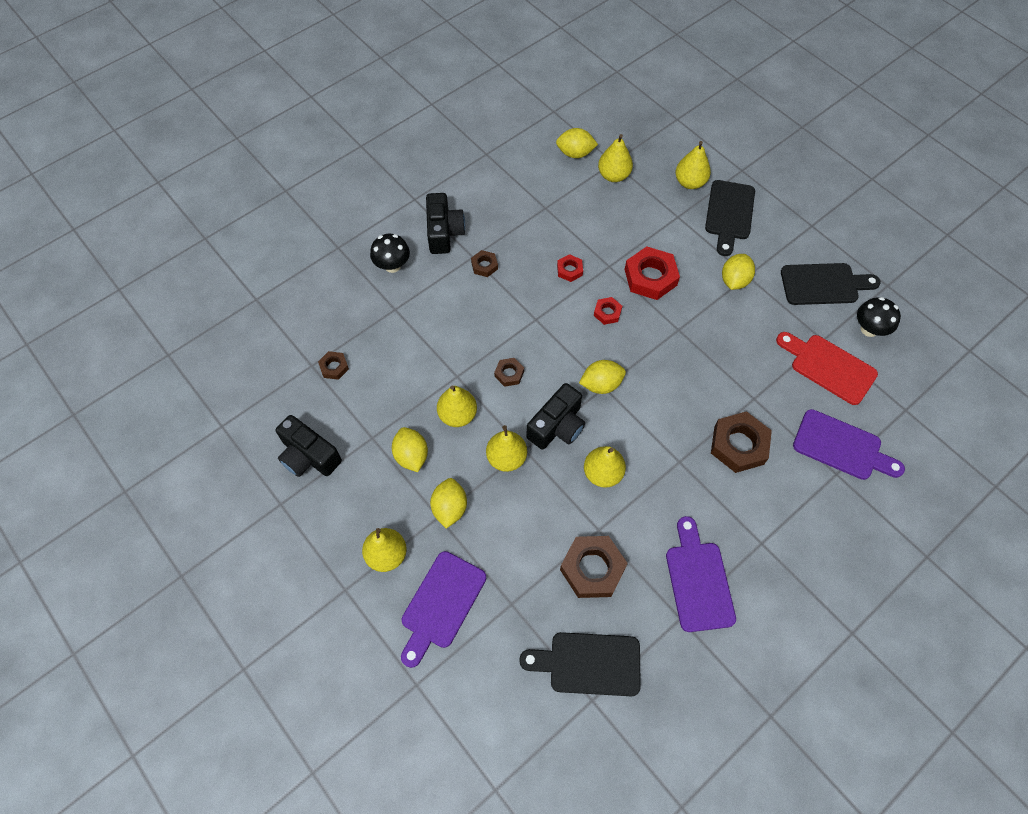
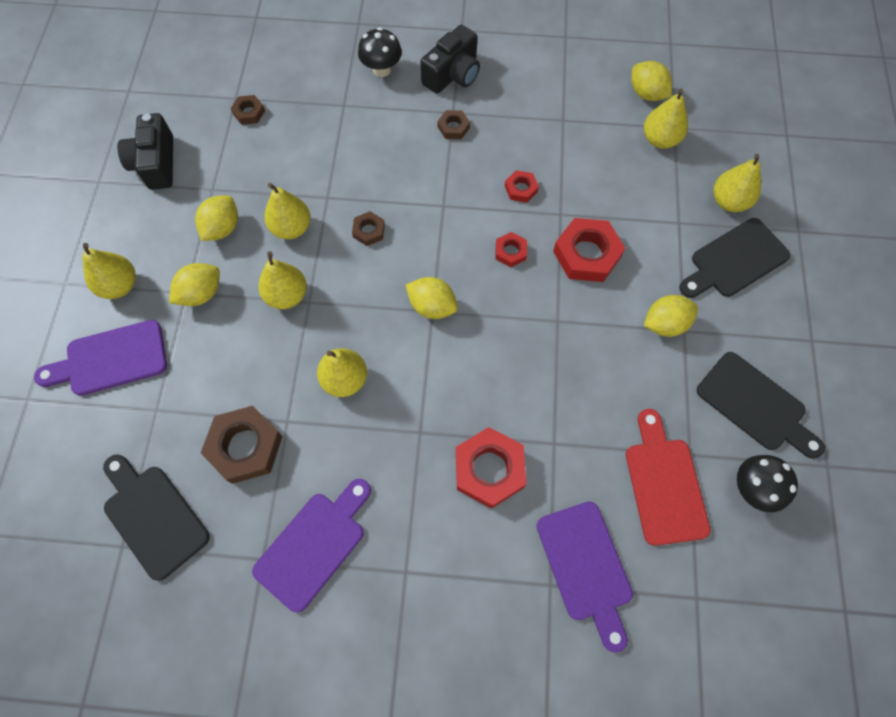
camera: 45 degrees right, 5 degrees up
(557, 426) = (355, 307): black camera -> none
(738, 445) = (489, 469): brown nut -> red nut

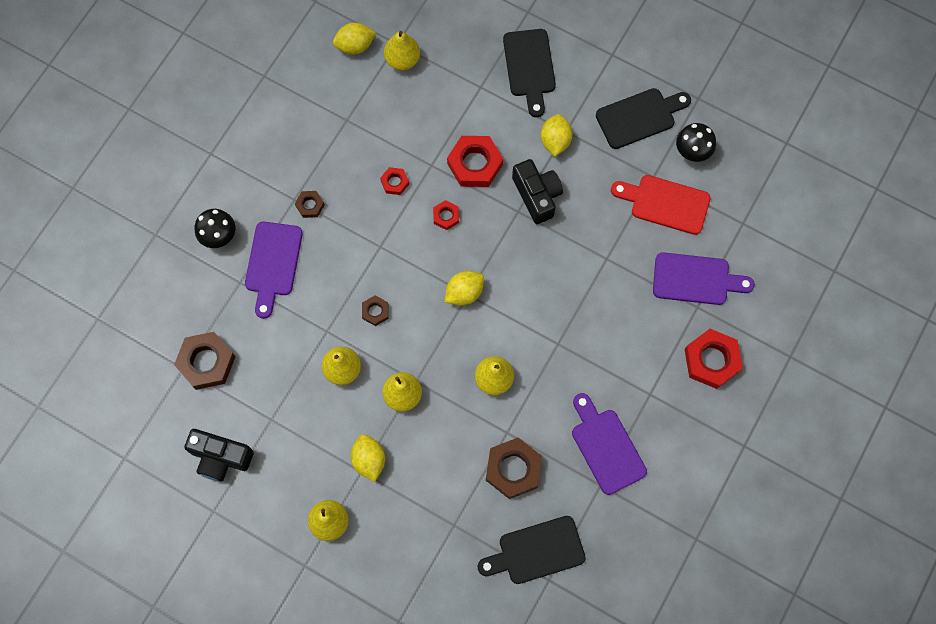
camera: 65 degrees left, 5 degrees up
(110, 359) = (394, 547): purple cutting board -> purple cutting board (273, 263)
(222, 228) = (315, 423): yellow lemon -> none
(249, 112) = (206, 362): brown nut -> brown nut, size x1.94
(453, 74) = (255, 182): black camera -> black camera (537, 195)
(489, 469) = (605, 309): red nut -> red nut (711, 360)
(729, 201) = (480, 43): yellow pear -> none

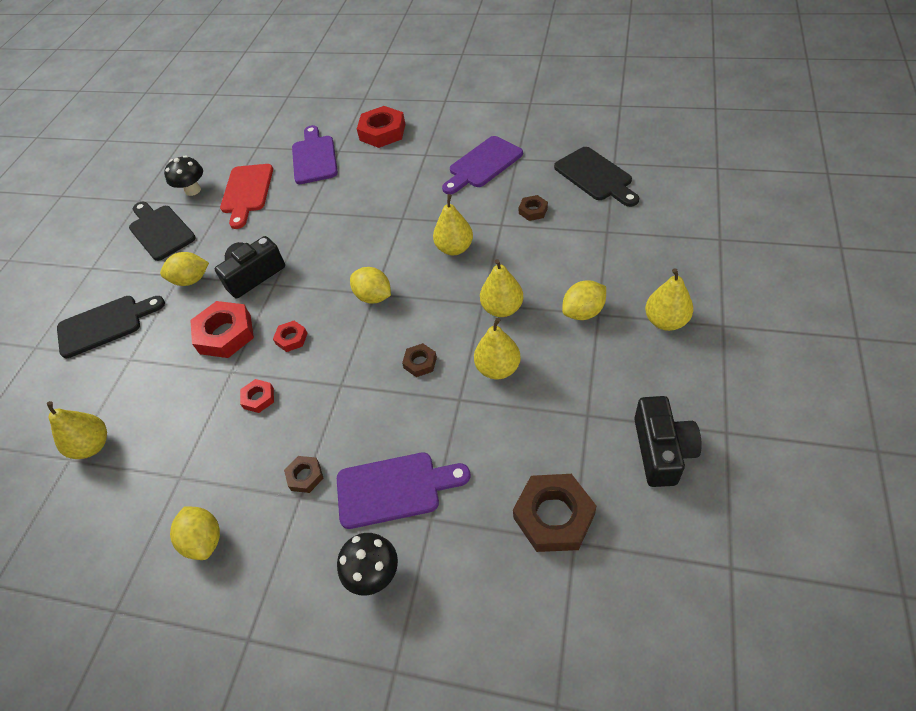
camera: 100 degrees left, 20 degrees down
(355, 46) = (70, 507): yellow lemon -> yellow lemon (204, 540)
(513, 469) = (533, 211): brown nut -> brown nut, size x0.52

